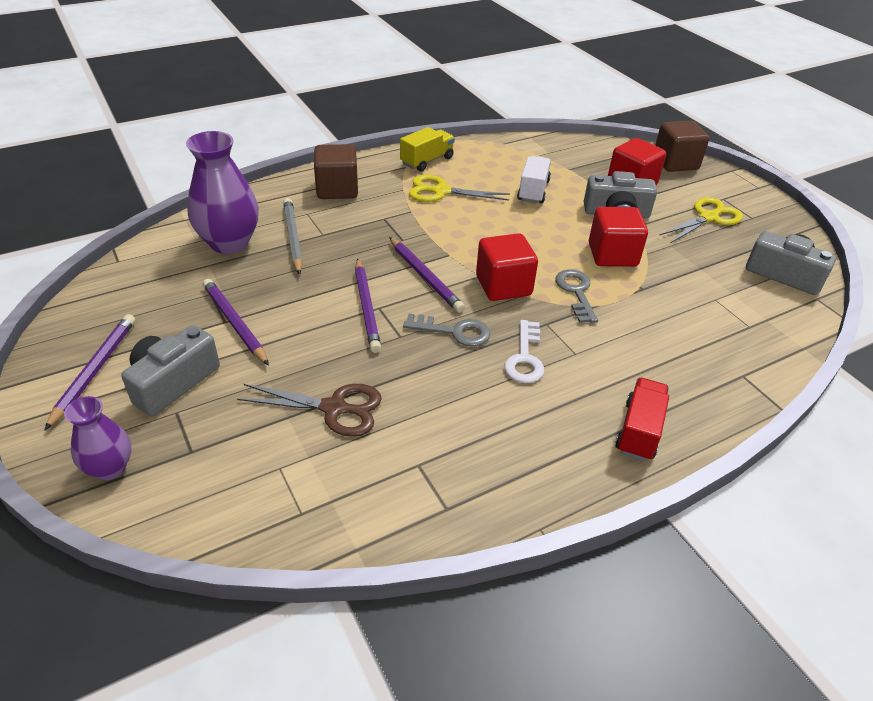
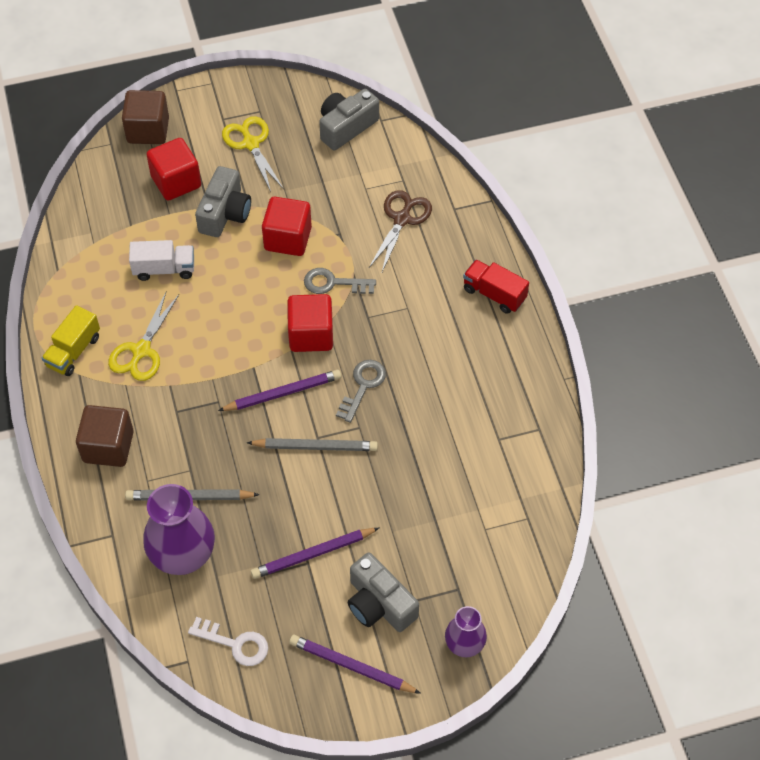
camera: 75 degrees left, 15 degrees up
(334, 408) = (433, 486): brown scissors -> brown scissors (402, 219)
(367, 307) = (315, 446): purple pencil -> grey pencil
(427, 161) = (73, 351): yellow truck -> yellow truck turned 120 degrees counterclockwise
(525, 358) = (405, 343): white key -> white key (235, 644)
(533, 191) = (164, 269): white truck -> white truck turned 150 degrees clockwise

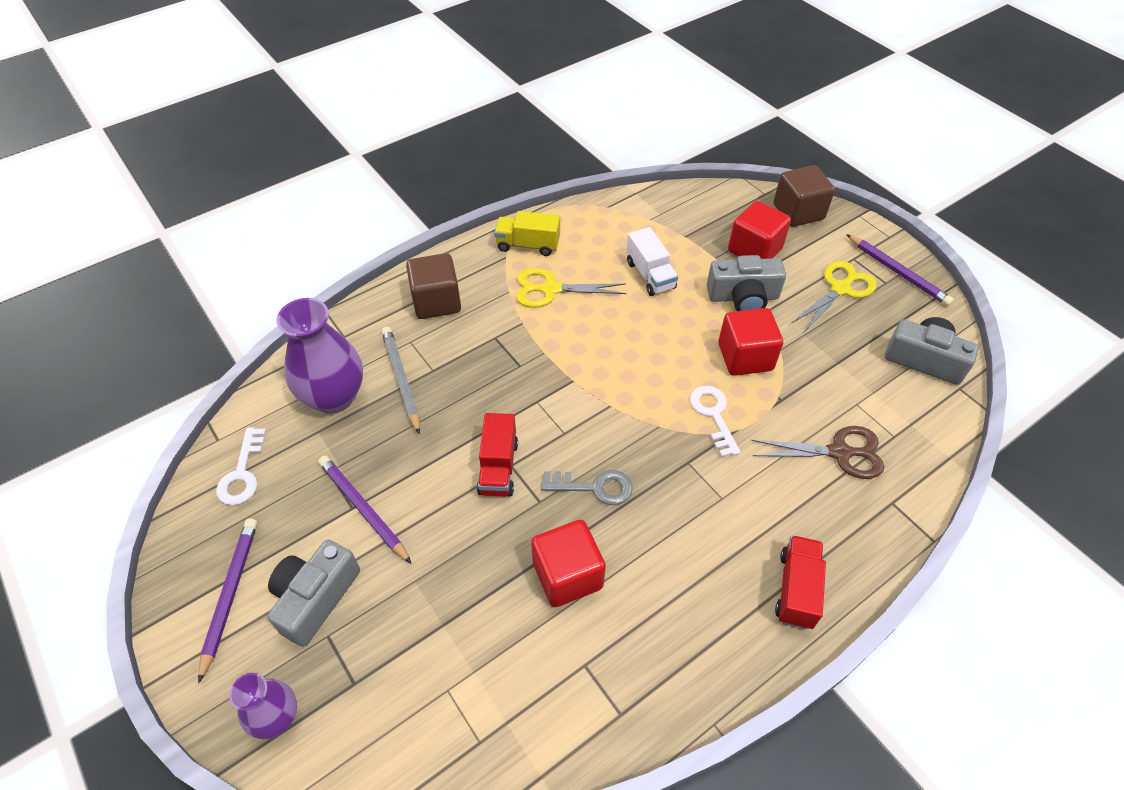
camera: 70 degrees right, 5 degrees down
(283, 393) = (553, 416): purple pencil -> purple pencil (898, 272)
(311, 335) = (636, 417): red cube -> red cube (567, 575)
(315, 446) = (498, 467): grey pencil -> red truck
(333, 283) = (713, 415): grey key -> white key

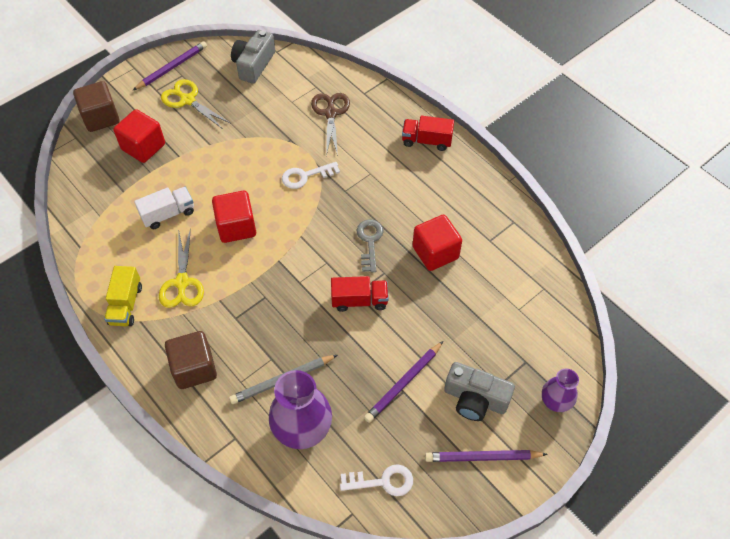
camera: 95 degrees left, 5 degrees up
(743, 297) = (194, 156): grey camera -> none
(745, 357) = (253, 157): red cube -> red cube (236, 227)

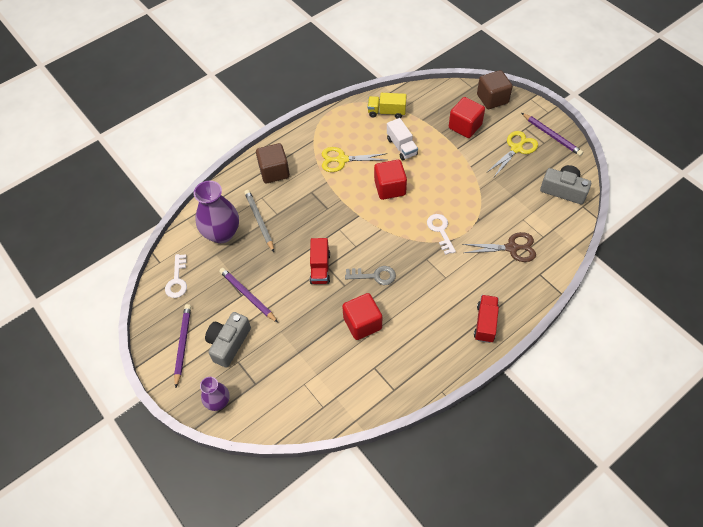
camera: 95 degrees right, 0 degrees up
(126, 304) = (326, 131): yellow truck -> yellow truck (386, 112)

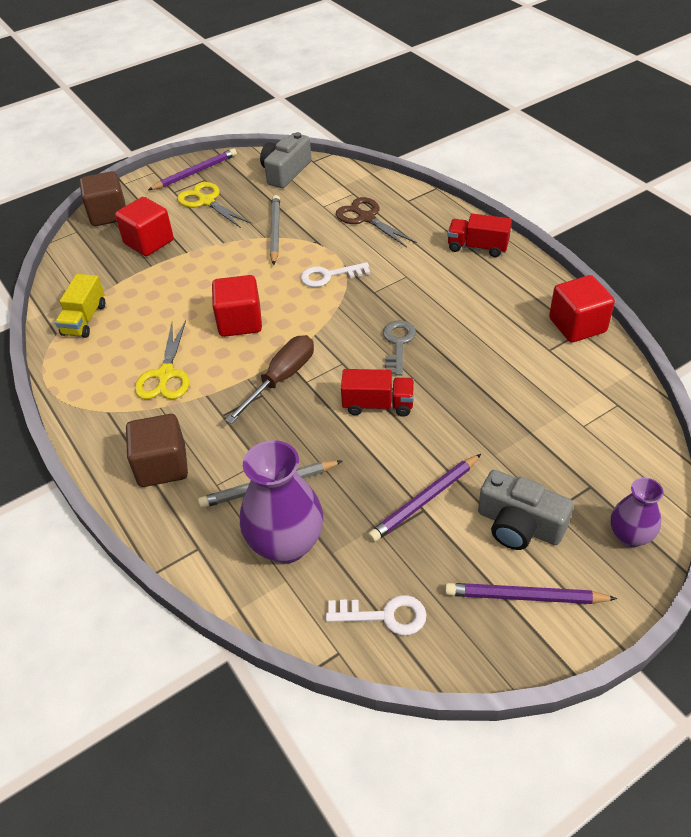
camera: 85 degrees left, 10 degrees down
(340, 216) = (281, 378): none -> brown screwdriver
(362, 323) = (479, 359): red cube -> red cube (577, 325)
(401, 147) = (163, 306): white truck -> none
(487, 193) = (275, 231): none -> grey pencil
(511, 248) = (366, 218): brown scissors -> brown scissors turned 45 degrees counterclockwise

